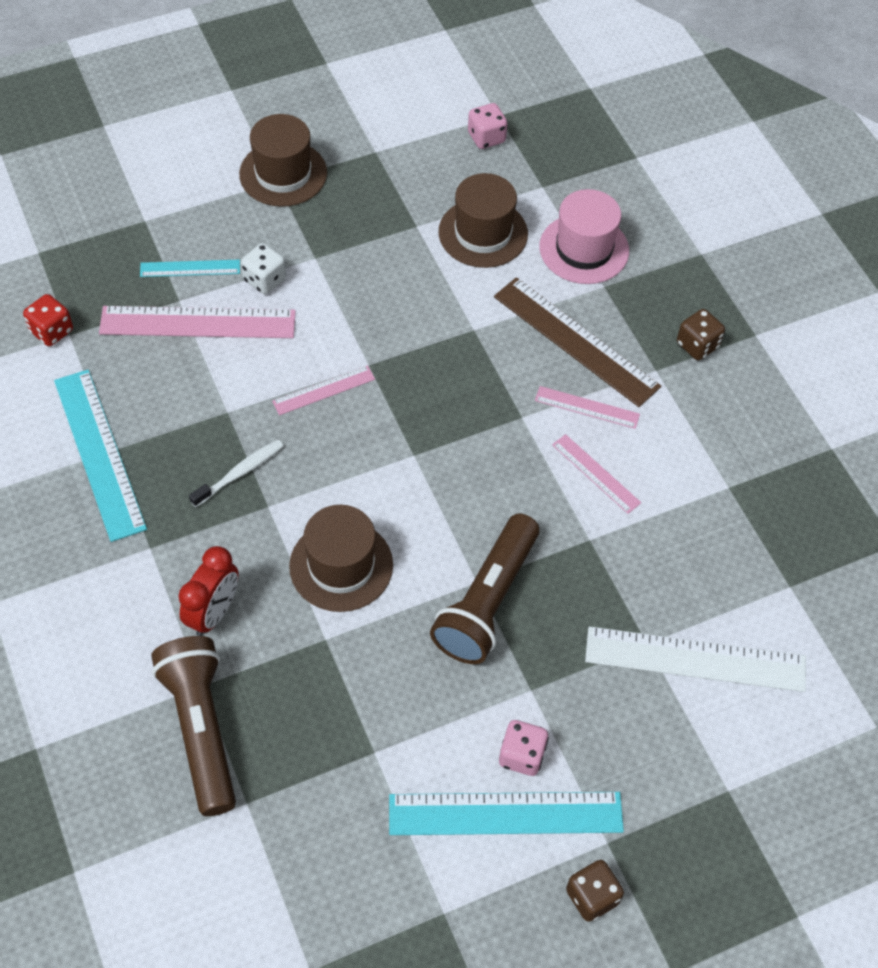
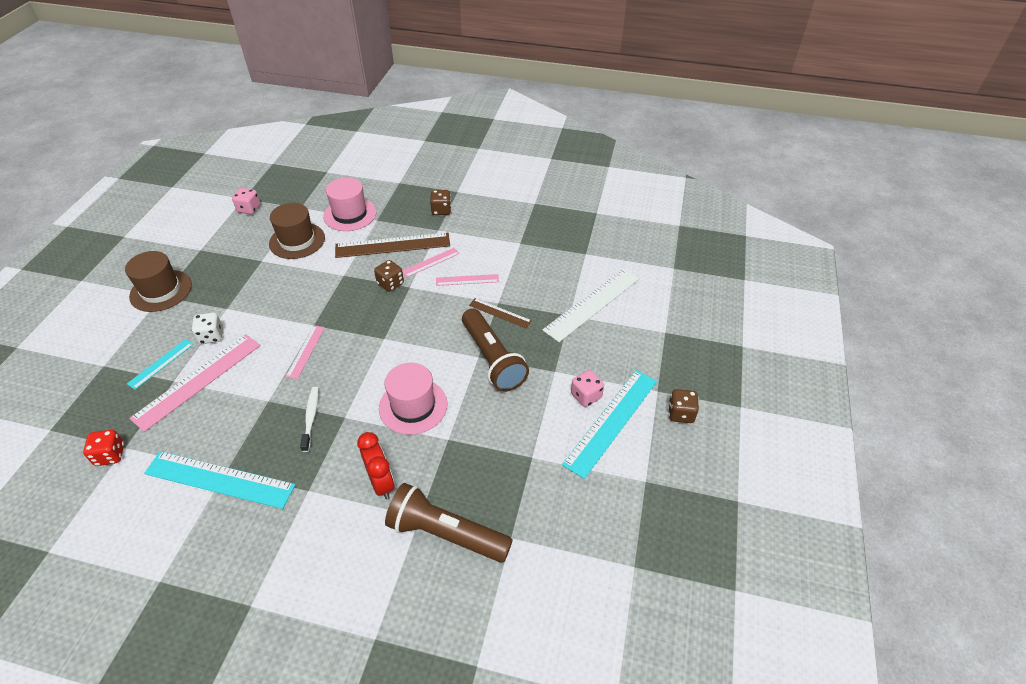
camera: 50 degrees left, 10 degrees down
(341, 565) = (413, 406): brown hat -> pink hat
(507, 392) = (390, 284): none -> brown dice
(573, 555) = (500, 313): none -> brown ruler

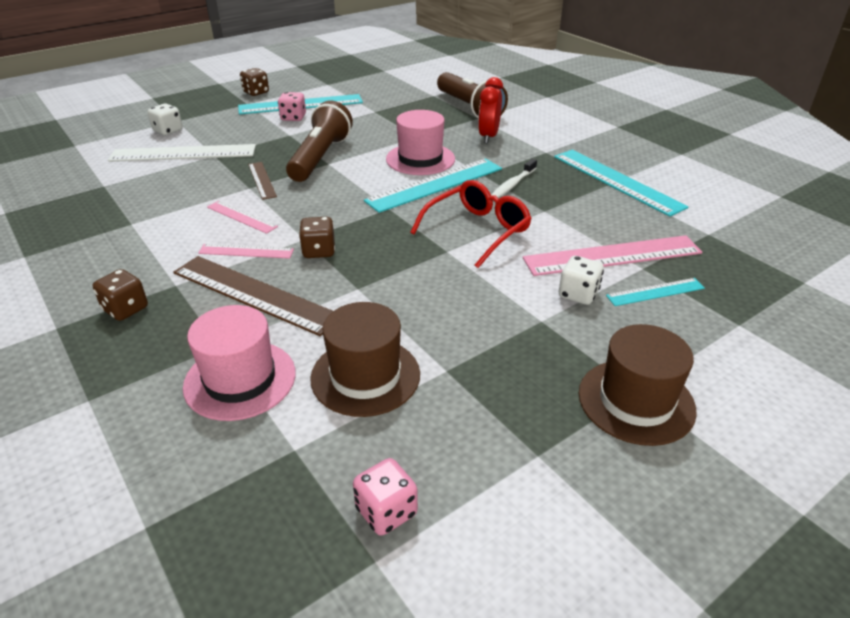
camera: 140 degrees left, 10 degrees down
(110, 455) = (724, 233): red dice -> none
(306, 351) = (476, 231): pink ruler -> red glasses
(372, 381) = (435, 184): none -> turquoise ruler
(646, 317) = (168, 131): none -> white dice

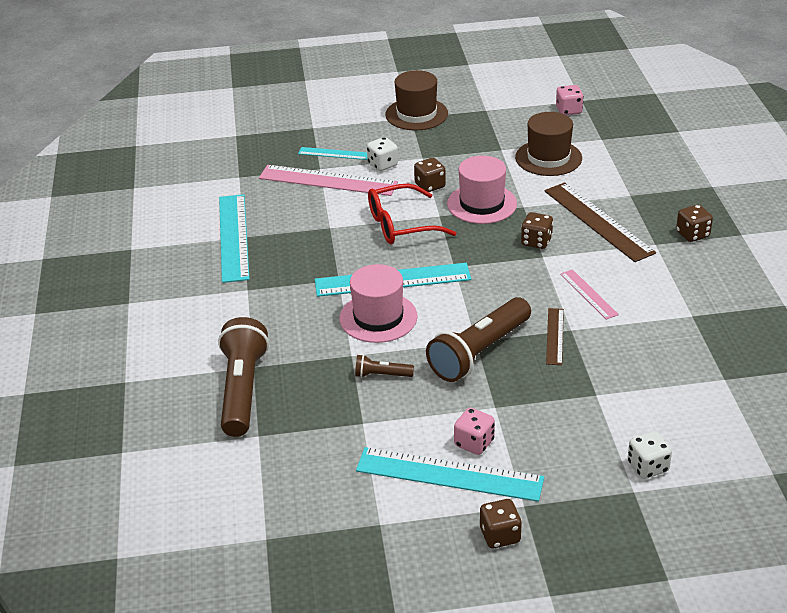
camera: 150 degrees left, 0 degrees up
(183, 153) = (632, 409): white ruler -> none
(240, 379) = (621, 174): pink hat -> pink hat (482, 204)
(246, 251) = (594, 257): pink ruler -> none
(384, 132) = (382, 375): none -> brown flashlight
(488, 136) = (277, 329): red clock -> none
(491, 283) = (430, 186): none -> brown dice
(512, 185) = (326, 259): white toothbrush -> none

